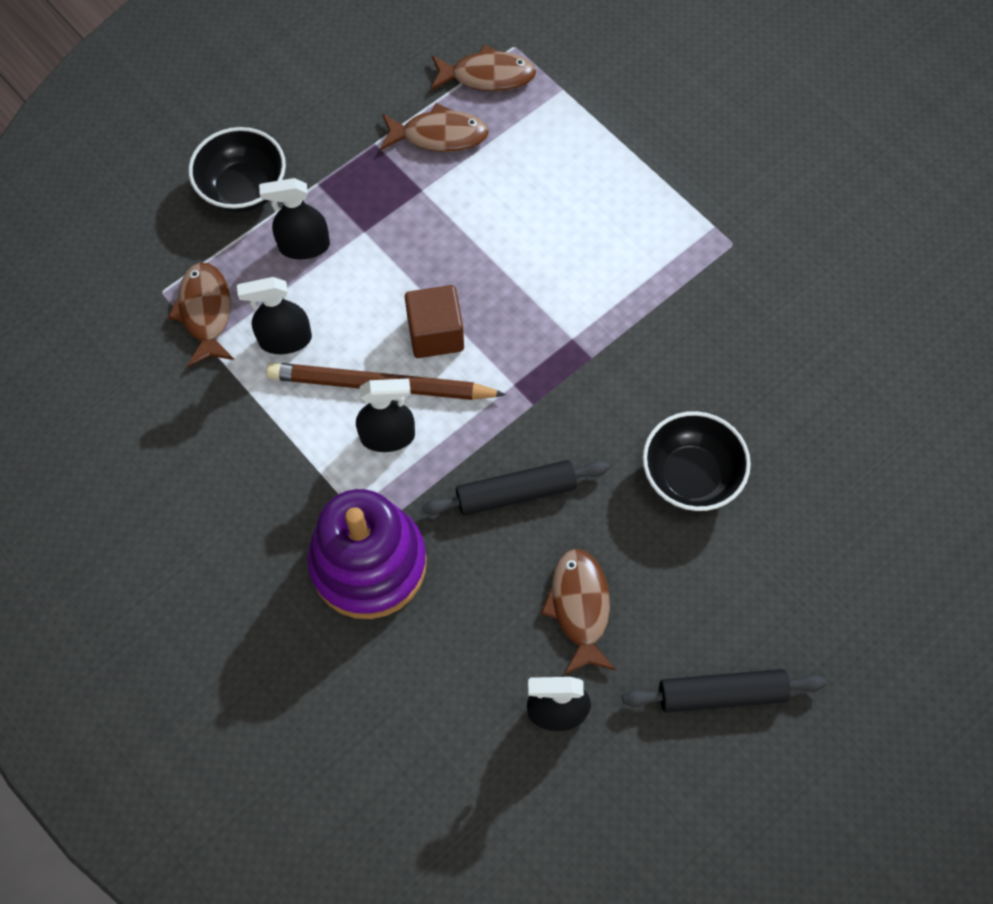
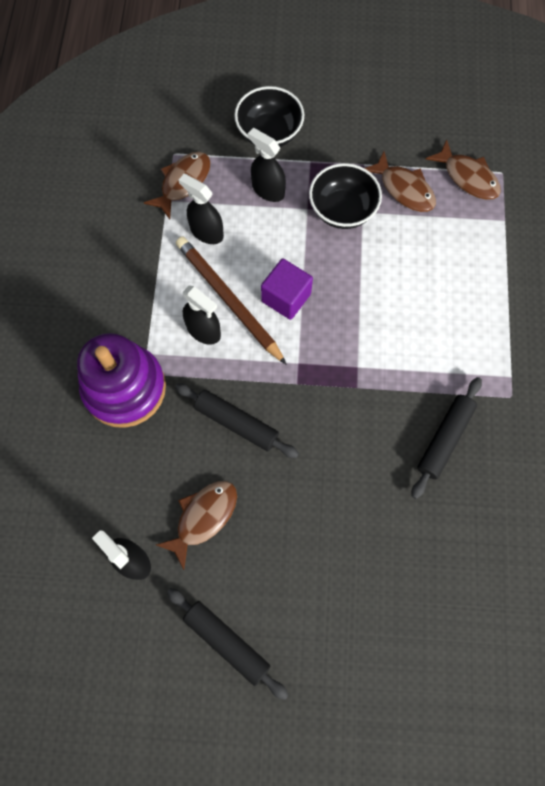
camera: 45 degrees right, 5 degrees up
(435, 334) = (286, 297): brown cube -> purple cube
(690, 476) = (340, 505): black bowl -> black bowl (342, 210)
(716, 332) = (444, 439): none -> black rolling pin

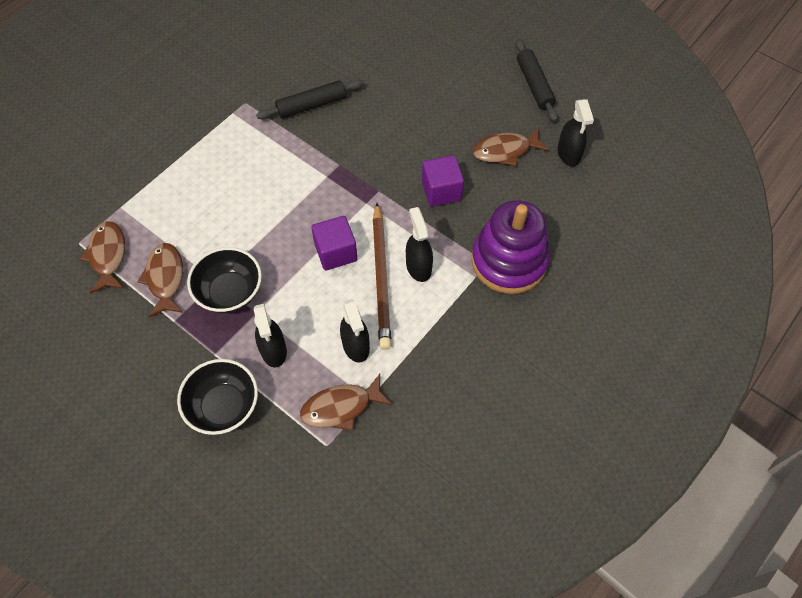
camera: 145 degrees left, 10 degrees down
(236, 423) = (441, 191): black rolling pin -> purple cube

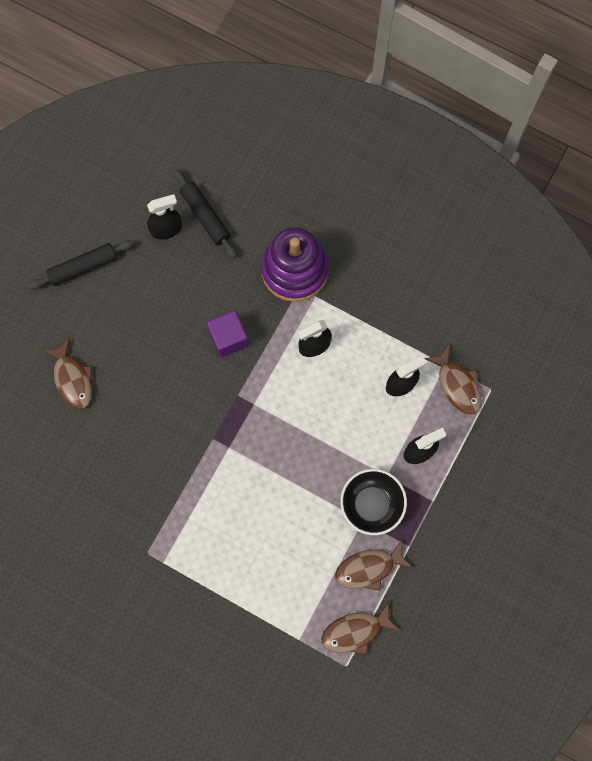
camera: 100 degrees left, 15 degrees up
(224, 406) = (477, 479): black bowl -> none
(311, 105) = (141, 483): black rolling pin -> black rolling pin (205, 216)
(336, 252) = (313, 420): purple cube -> none
(381, 277) = (331, 375): brown pencil -> none
(505, 151) = (172, 286): brown fish -> brown fish (72, 379)

